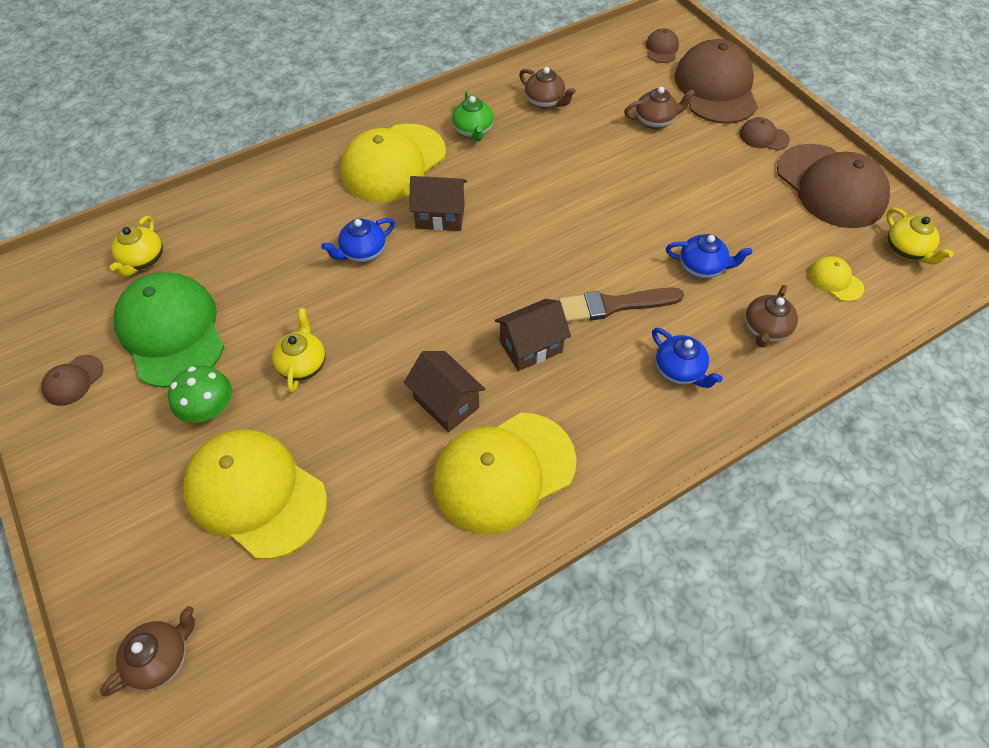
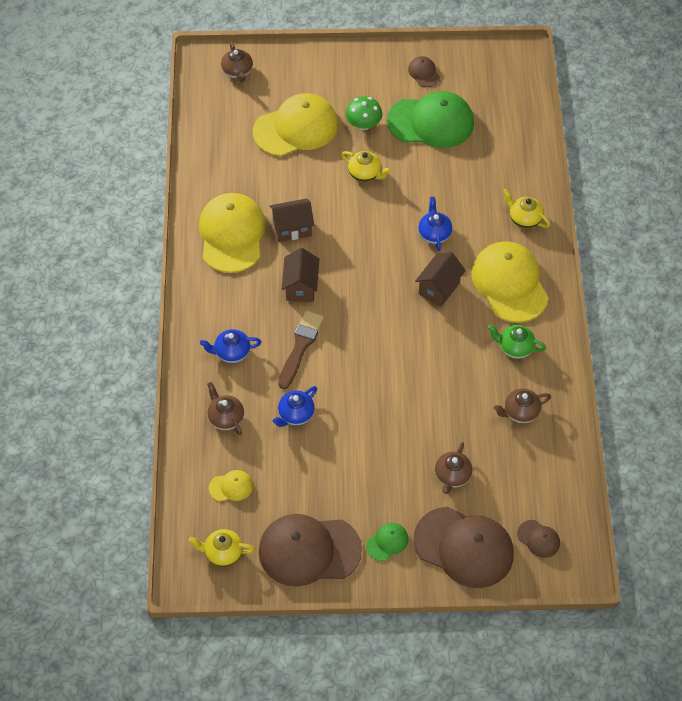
camera: 120 degrees right, 0 degrees up
(143, 260) = (500, 123): yellow teapot -> yellow teapot (524, 219)
(763, 137) = (387, 542): brown cap -> green cap

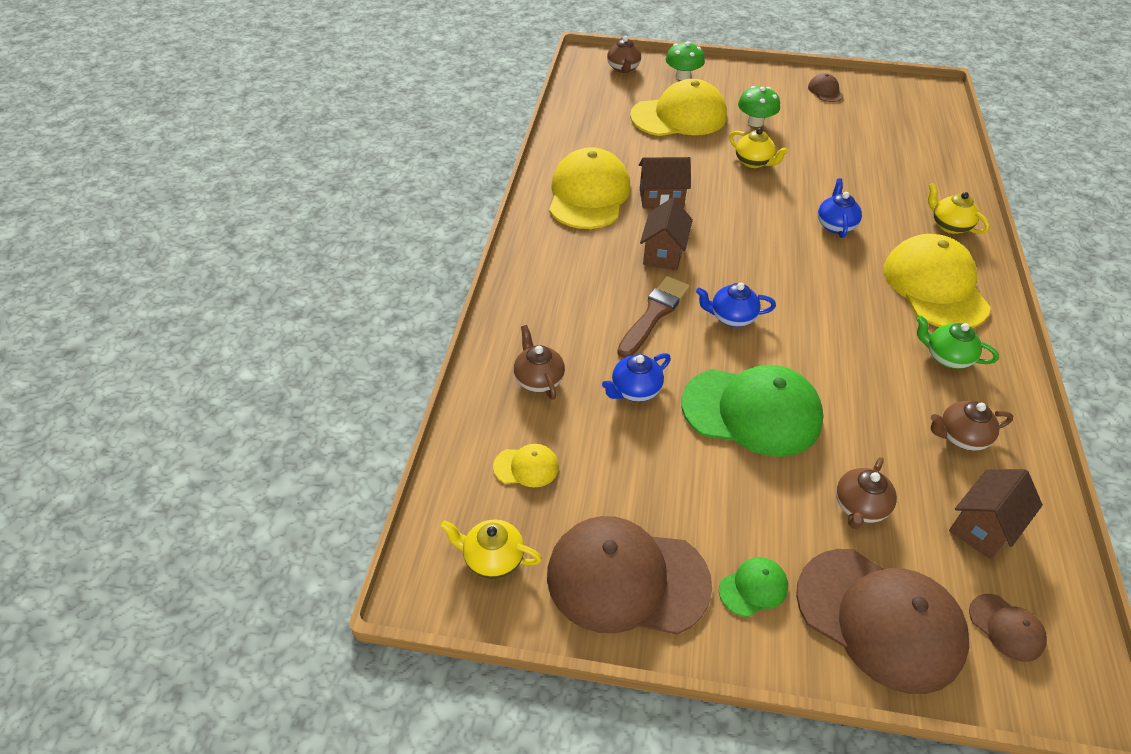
camera: 10 degrees right, 10 degrees down
(231, 352) = (563, 308): blue teapot -> blue teapot (731, 317)
(293, 74) = (683, 76): none -> green mushroom
(431, 122) = (833, 129): green cap -> green cap (752, 411)
(439, 288) = (841, 279): brown house -> brown house (983, 527)

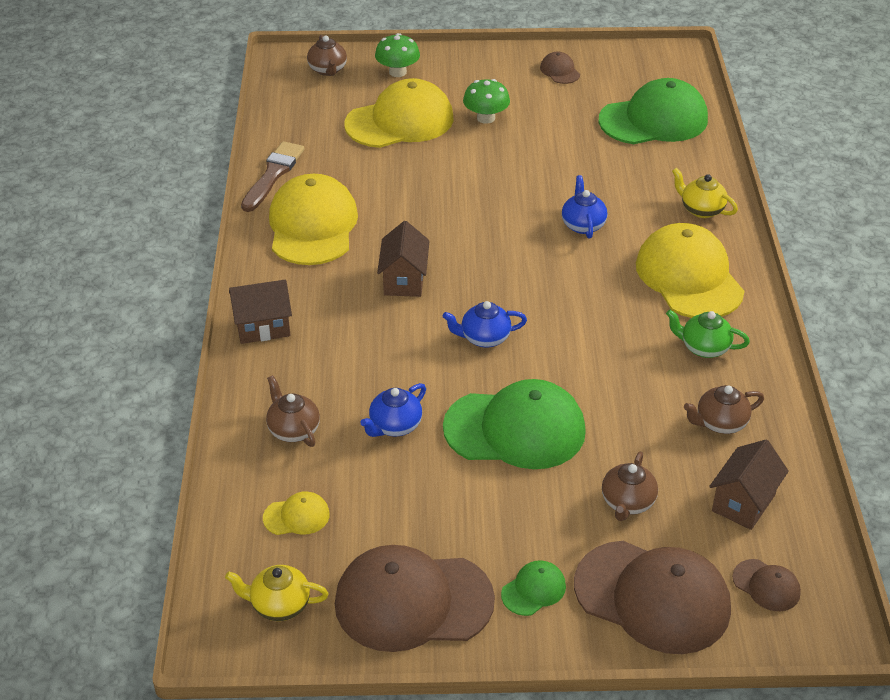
camera: 10 degrees left, 5 degrees down
(653, 314) = (403, 346): brown brush -> brown brush (273, 175)
(661, 198) = (393, 219): brown house -> brown house (263, 327)
(754, 162) = (489, 165): yellow teapot -> none
(908, 141) = (654, 120): none -> green cap

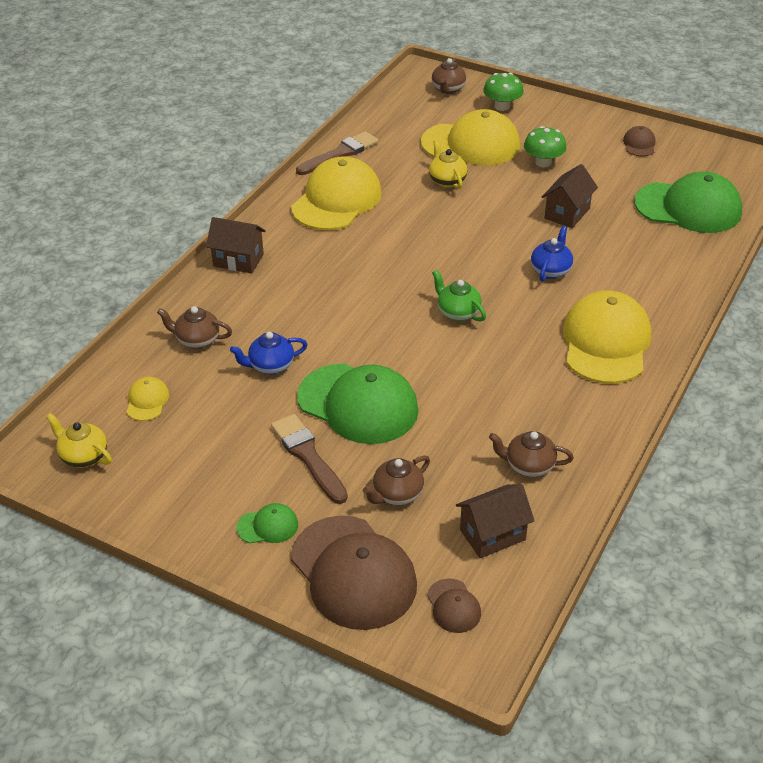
camera: 30 degrees right, 0 degrees up
(293, 430) = (197, 340): brown teapot -> brown teapot turned 75 degrees counterclockwise
(297, 516) = (147, 401): yellow cap -> yellow cap turned 105 degrees counterclockwise
(404, 280) = (370, 263): brown house -> brown house (567, 213)
(413, 601) = (174, 495): brown cap -> none
(484, 338) = (394, 328): blue teapot -> none
(512, 502) = (308, 456): none -> brown brush
(701, 209) = (666, 293): yellow teapot -> yellow teapot (447, 180)
(704, 348) = (568, 402): green teapot -> green teapot (457, 312)

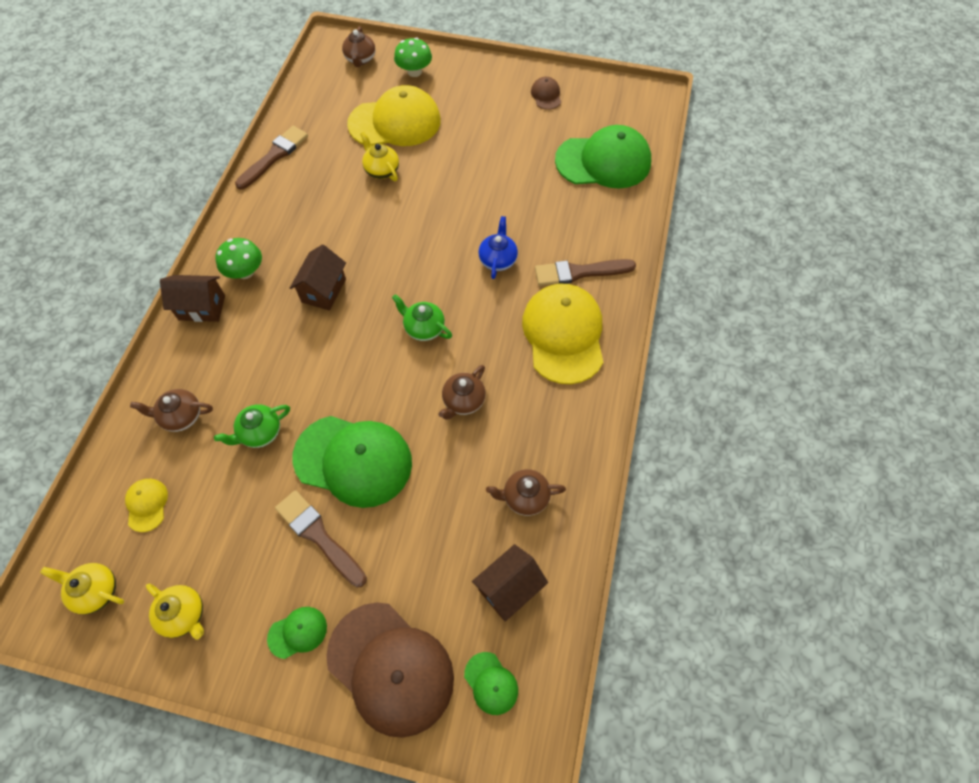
camera: 15 degrees left, 20 degrees up
(161, 490) = (184, 615): none -> yellow teapot
(270, 366) = (260, 433): blue teapot -> green teapot
(337, 200) = (283, 214): yellow cap -> none
(397, 494) = (412, 562): brown teapot -> brown teapot (463, 401)
(453, 606) = (491, 683): brown cap -> green cap
(543, 162) = (465, 132): green mushroom -> green mushroom (245, 272)
(567, 213) = (498, 189): brown house -> brown house (324, 290)
(637, 294) = (579, 272): none -> brown brush

